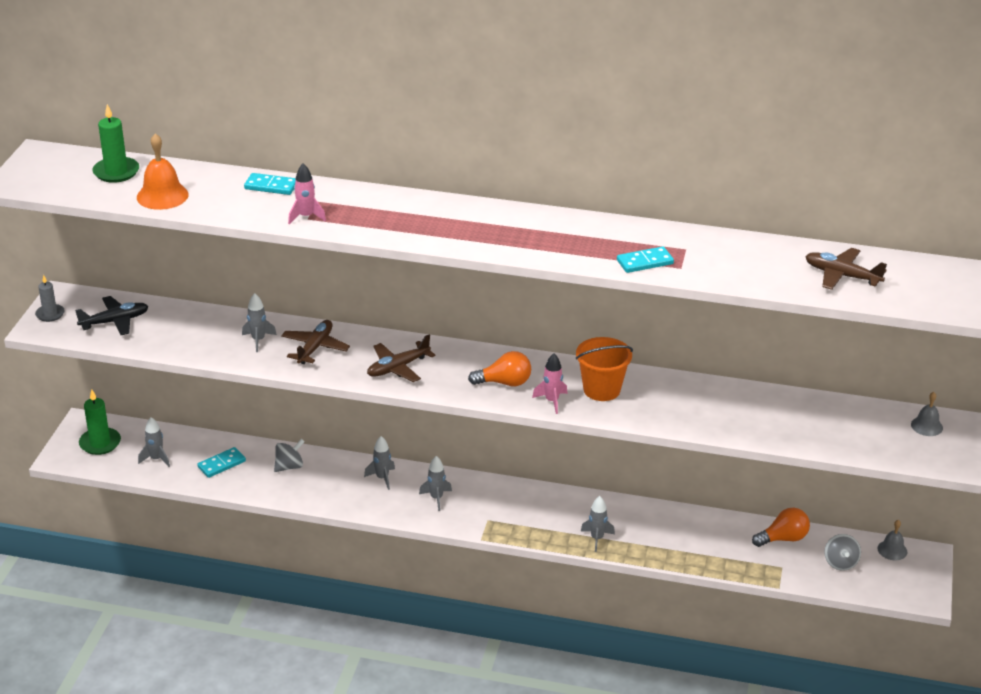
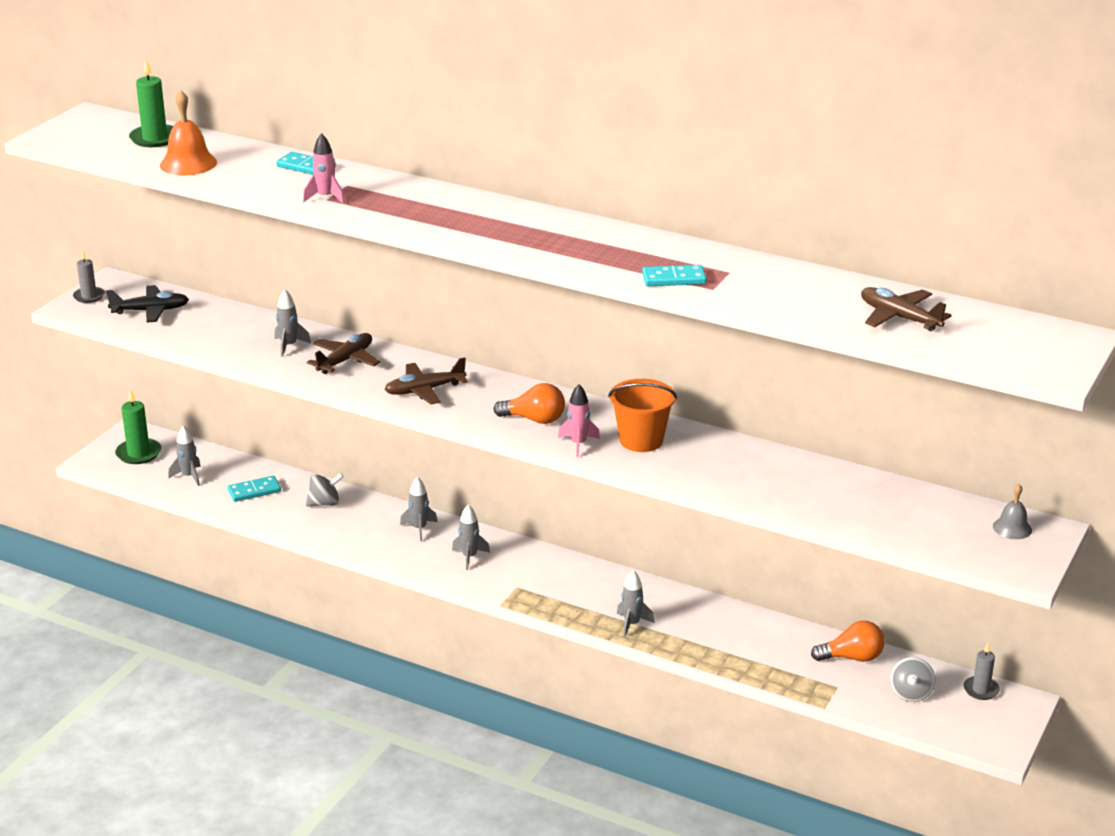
camera: 15 degrees right, 5 degrees down
(892, 550) = (981, 690): grey bell -> grey candle

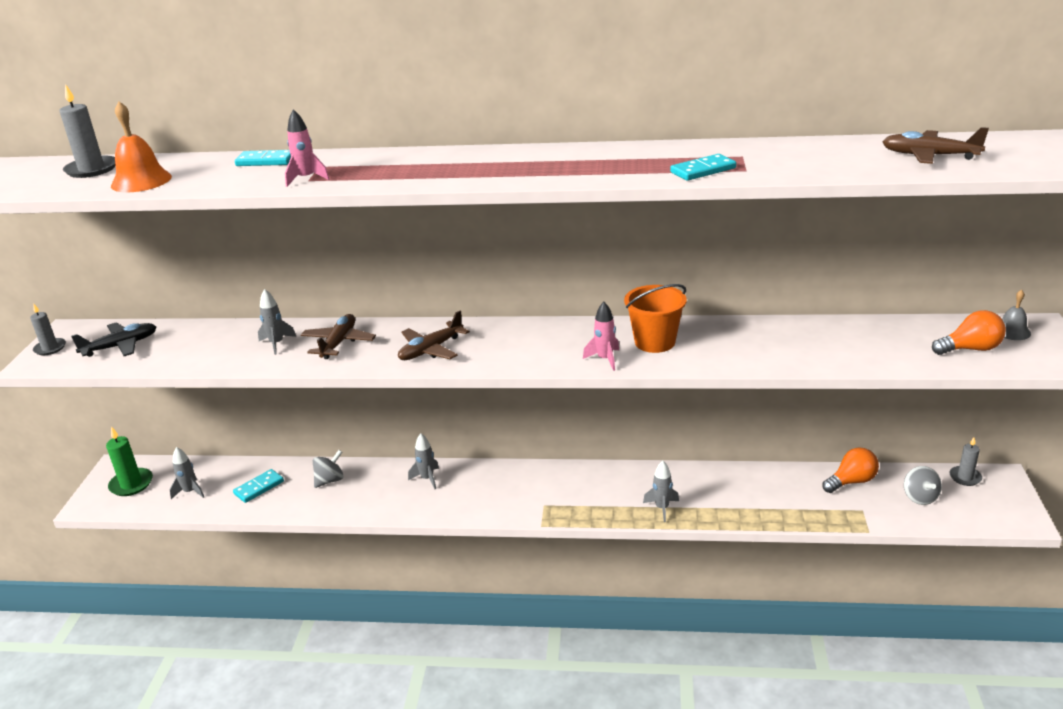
camera: 20 degrees left, 0 degrees up
(155, 138) = (91, 169): green candle -> grey candle
(469, 557) = (486, 491): grey rocket -> none
(534, 419) = (549, 349): orange light bulb -> orange light bulb (970, 349)

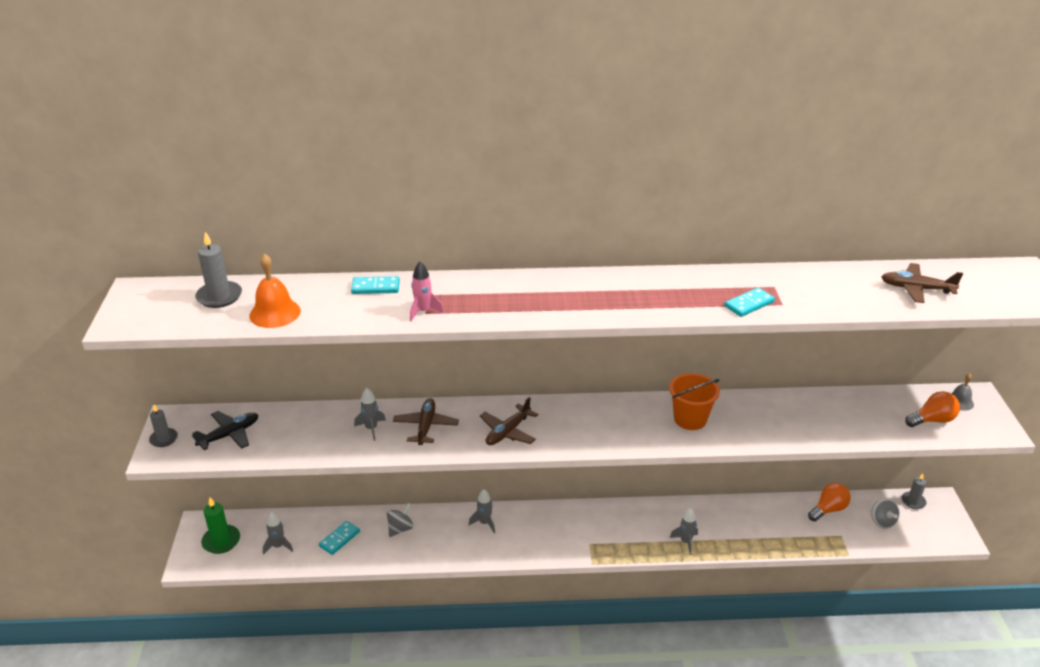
camera: 10 degrees left, 5 degrees up
(605, 359) = (655, 438): pink rocket -> none

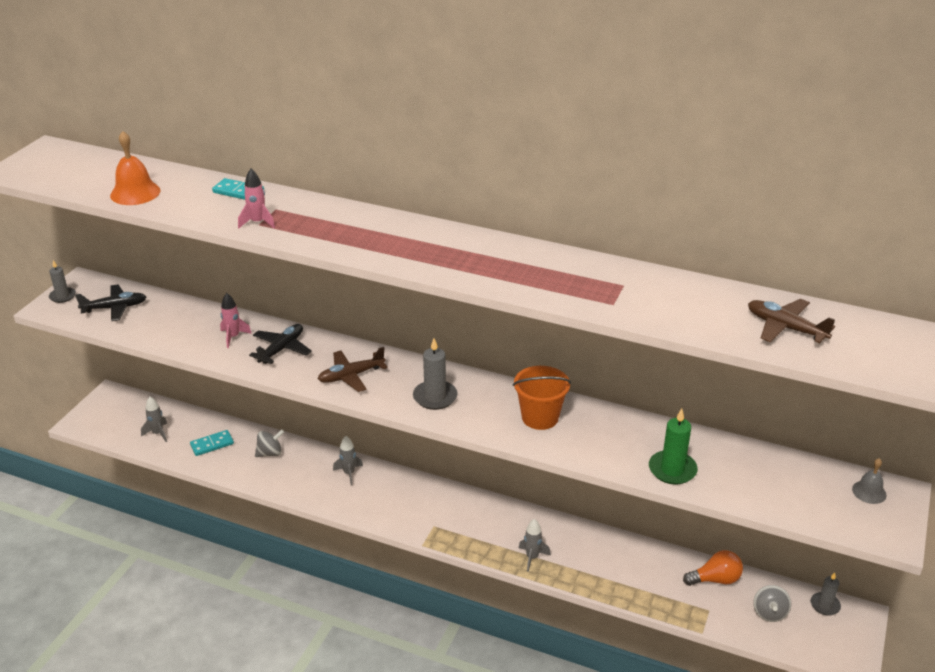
camera: 25 degrees right, 0 degrees up
(219, 296) = (105, 169): grey candle -> grey candle (435, 397)
(221, 541) = (116, 414): green candle -> green candle (672, 470)
(371, 428) = (233, 337): grey rocket -> pink rocket
(426, 426) = (281, 349): brown plane -> black plane
(749, 304) = (577, 295): turquoise domino -> none
(932, 420) = (815, 500): orange light bulb -> none

